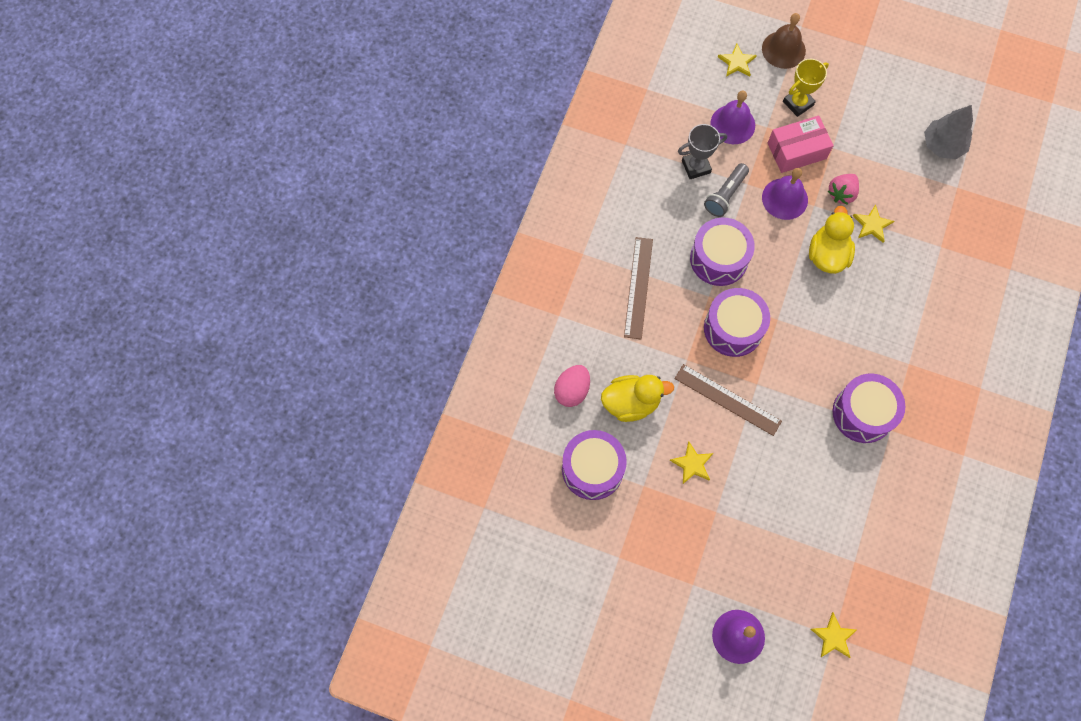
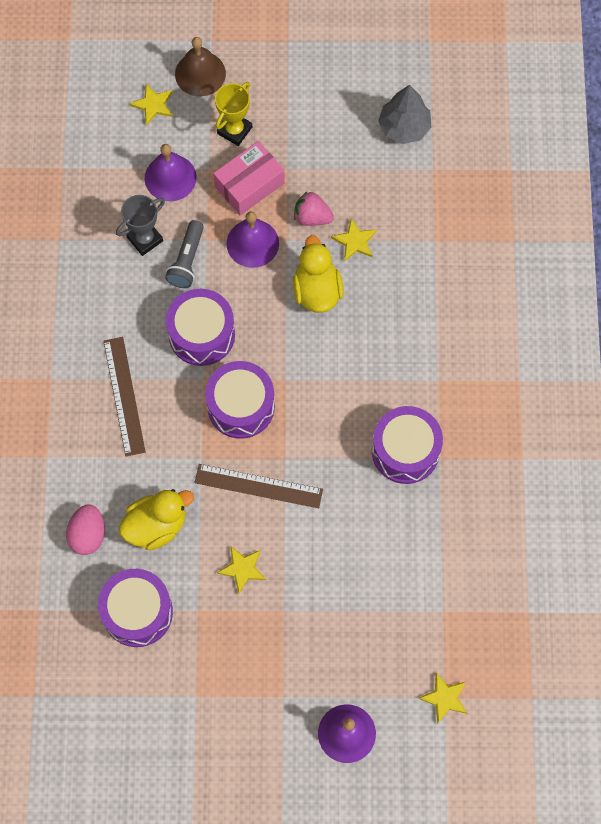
camera: 20 degrees left, 0 degrees up
(841, 193) = (312, 217): pink strawberry -> pink strawberry turned 90 degrees clockwise

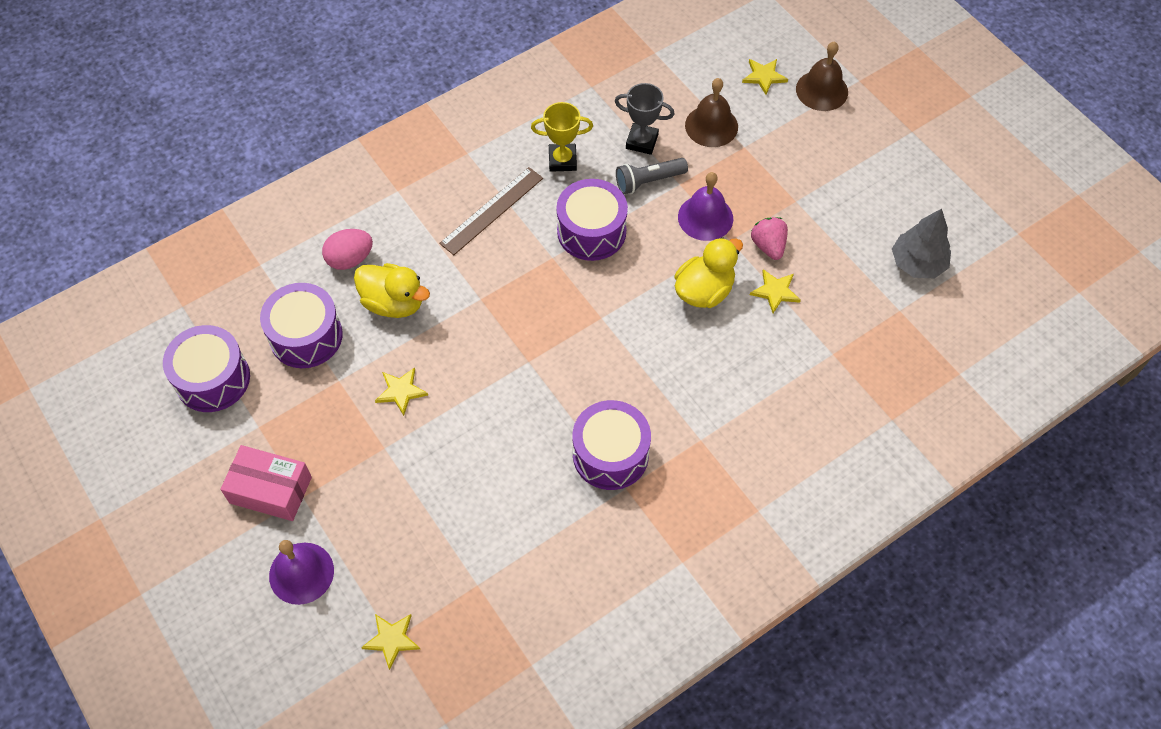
camera: 55 degrees right, 10 degrees down
(170, 177) = (711, 126): purple bell -> brown bell
(234, 130) = (794, 143): yellow trophy -> yellow trophy (562, 160)
(241, 406) = (550, 299): purple drum -> purple drum (213, 379)
(249, 185) = (756, 183): pink box -> pink box (270, 490)
(258, 486) = (486, 357): brown ruler -> none

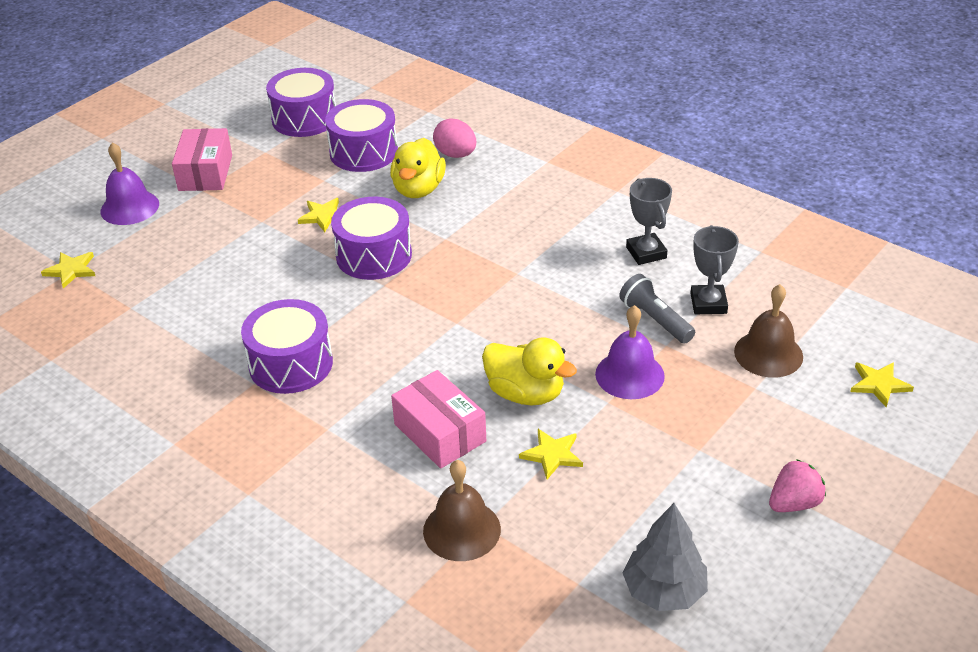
camera: 75 degrees right, 20 degrees down
(492, 210) = (554, 222): brown ruler -> none
(562, 160) = (646, 253): yellow trophy -> grey trophy
(591, 231) = (564, 292): purple drum -> purple drum (374, 255)
(730, 360) = (439, 433): none -> pink box
(768, 246) = (616, 436): pink strawberry -> pink strawberry (794, 503)
(822, 90) = (897, 443): brown bell -> brown bell (461, 530)

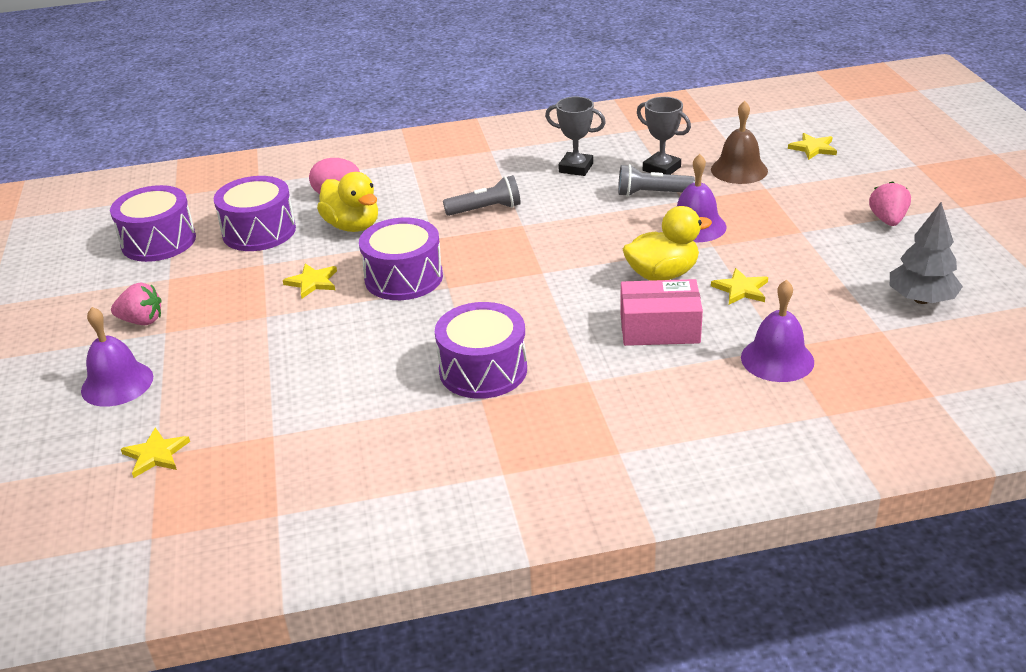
camera: 50 degrees left, 5 degrees down
(205, 173) = (142, 321): pink box -> pink strawberry
(461, 530) = (777, 359): brown bell -> purple bell
(518, 241) = (486, 209): none -> grey flashlight

